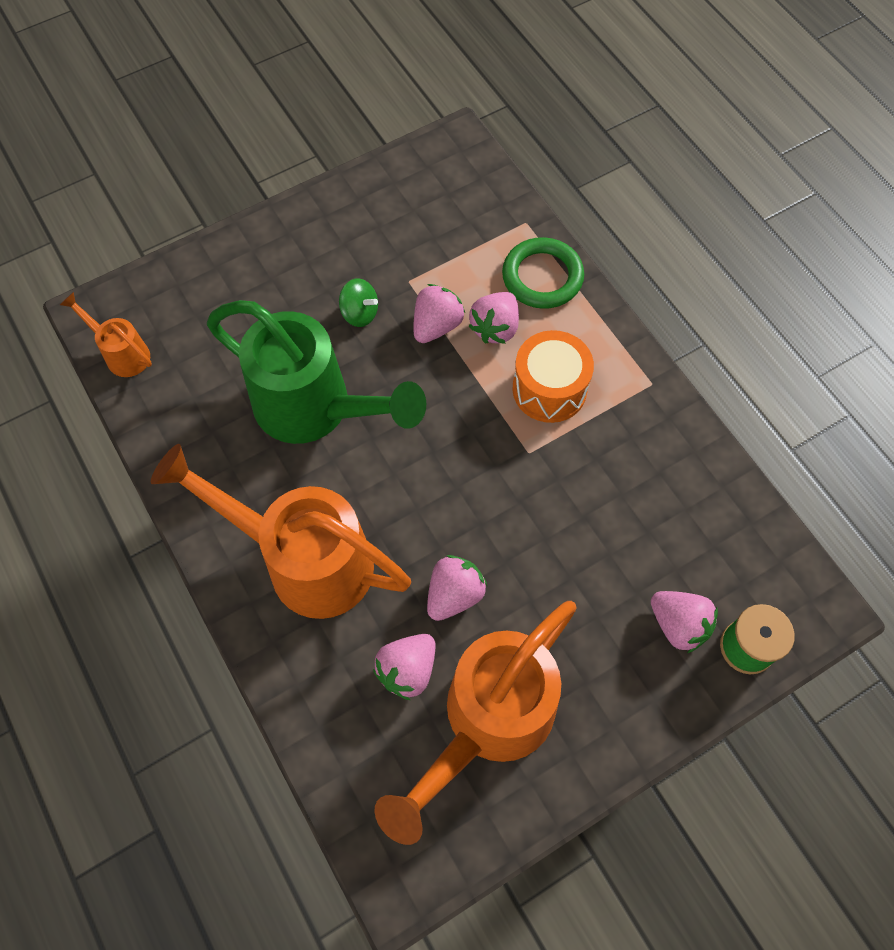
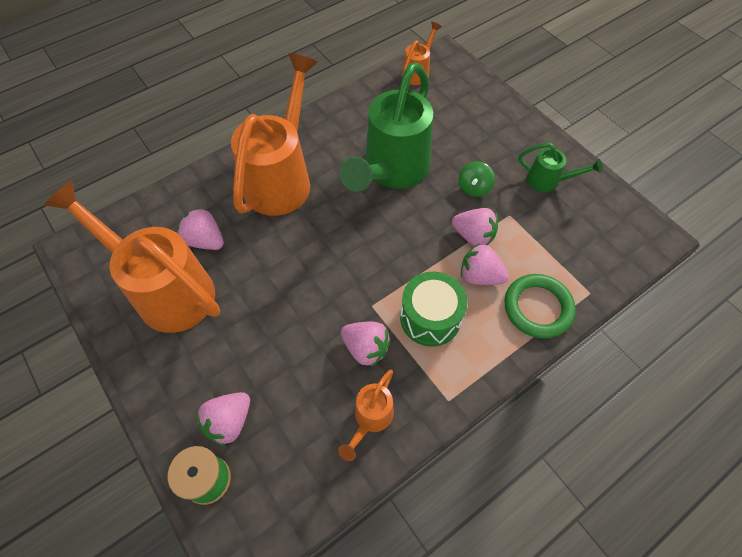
camera: 85 degrees right, 5 degrees down
(361, 229) = (548, 181): none -> green watering can
(454, 594) = (257, 263): pink strawberry -> pink strawberry (366, 348)
(549, 389) = (430, 318): orange drum -> green drum
(674, 466) = (370, 419): none -> orange watering can

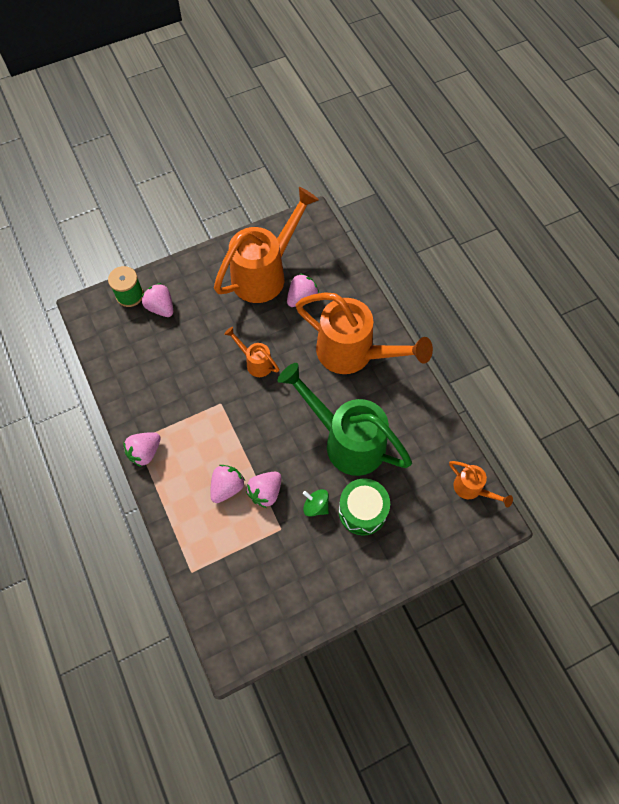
camera: 100 degrees right, 5 degrees up
(366, 348) = (188, 393): pink strawberry -> pink strawberry (145, 452)
(370, 419) = (138, 388): orange watering can -> orange watering can (255, 362)
(430, 318) = (200, 441): green drum -> green drum (362, 511)
(537, 308) = (188, 524): green ring -> none
(548, 181) = (311, 577): green watering can -> none

